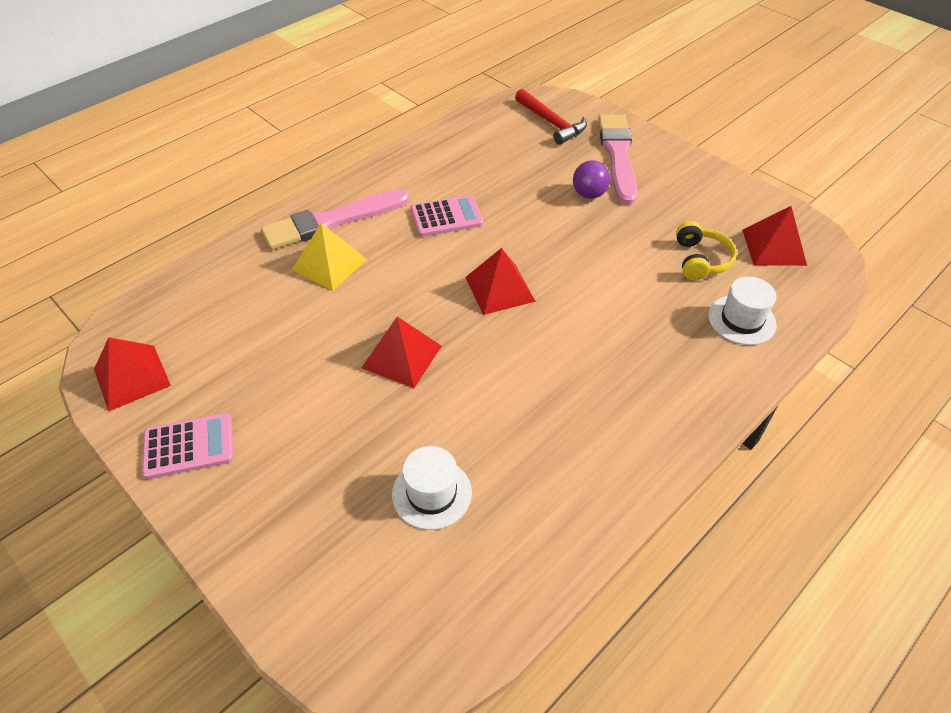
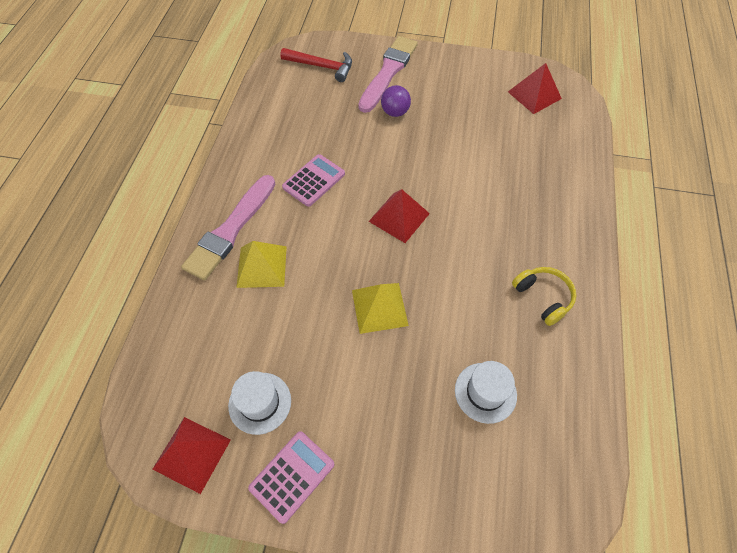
camera: 35 degrees left, 10 degrees up
(402, 356) = (379, 307): red pyramid -> yellow pyramid
(617, 155) = (388, 72): pink brush -> pink brush turned 60 degrees clockwise
(700, 260) = (502, 126): yellow headphones -> yellow headphones (543, 297)
(741, 320) = (557, 156): white hat -> white hat (260, 403)

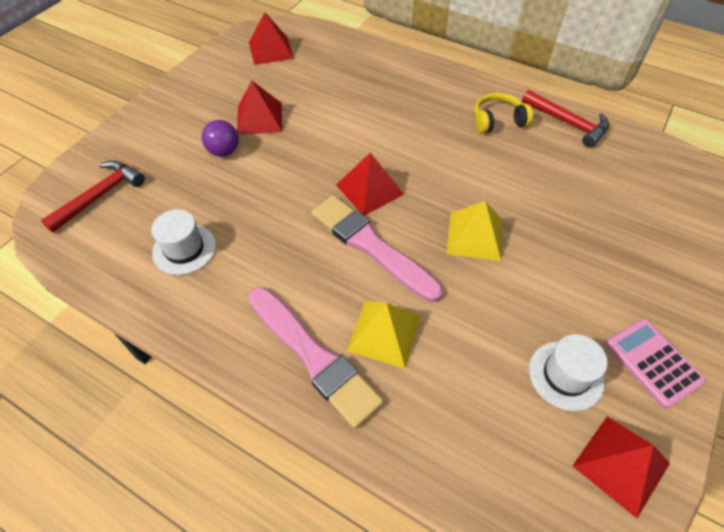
camera: 70 degrees left, 5 degrees down
(314, 181) = (281, 250): pink calculator -> none
(388, 72) = (159, 140): pink brush -> pink brush (371, 246)
(443, 119) = (259, 118): none -> red pyramid
(485, 392) = (582, 186): white hat -> white hat (184, 249)
(578, 366) = (567, 123): none -> red hammer

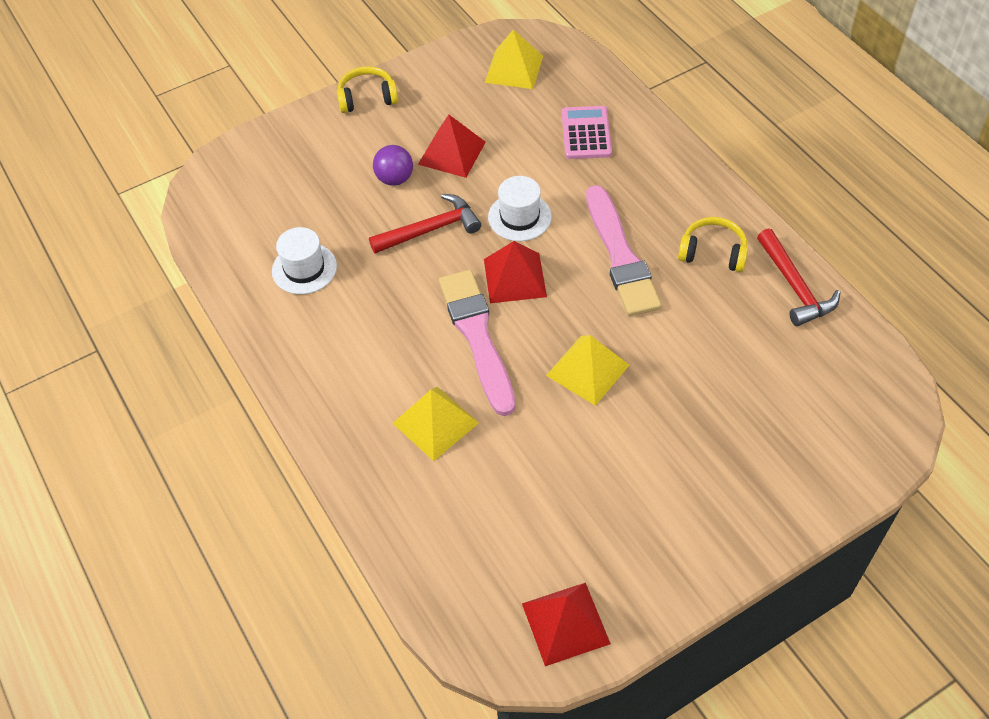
camera: 30 degrees right, 0 degrees up
(100, 196) = (256, 183): red hammer -> red hammer (430, 229)
(165, 102) = (367, 98): none -> yellow headphones
(270, 50) = (514, 69): red pyramid -> yellow pyramid
(314, 356) = (361, 415): pink brush -> pink brush (620, 256)
(566, 375) = (575, 533): white hat -> white hat (519, 217)
(653, 362) = (669, 561): pink calculator -> pink calculator (586, 133)

